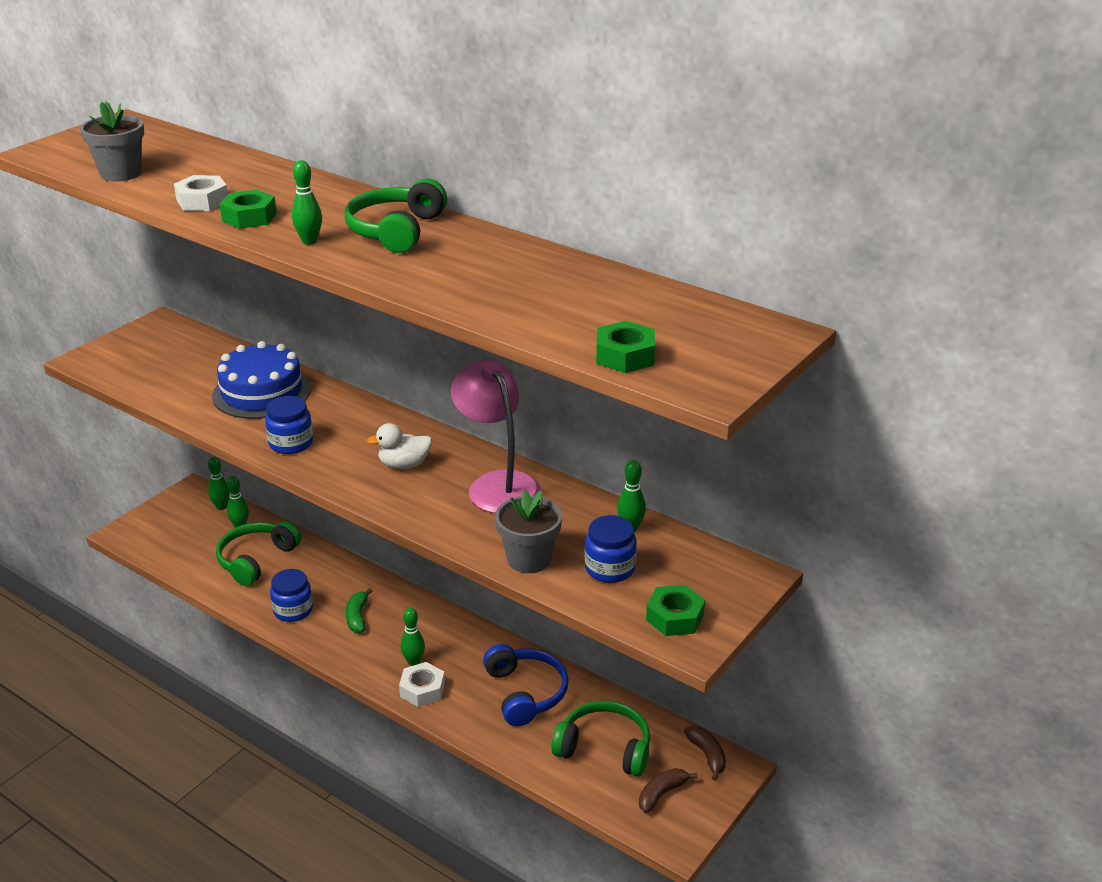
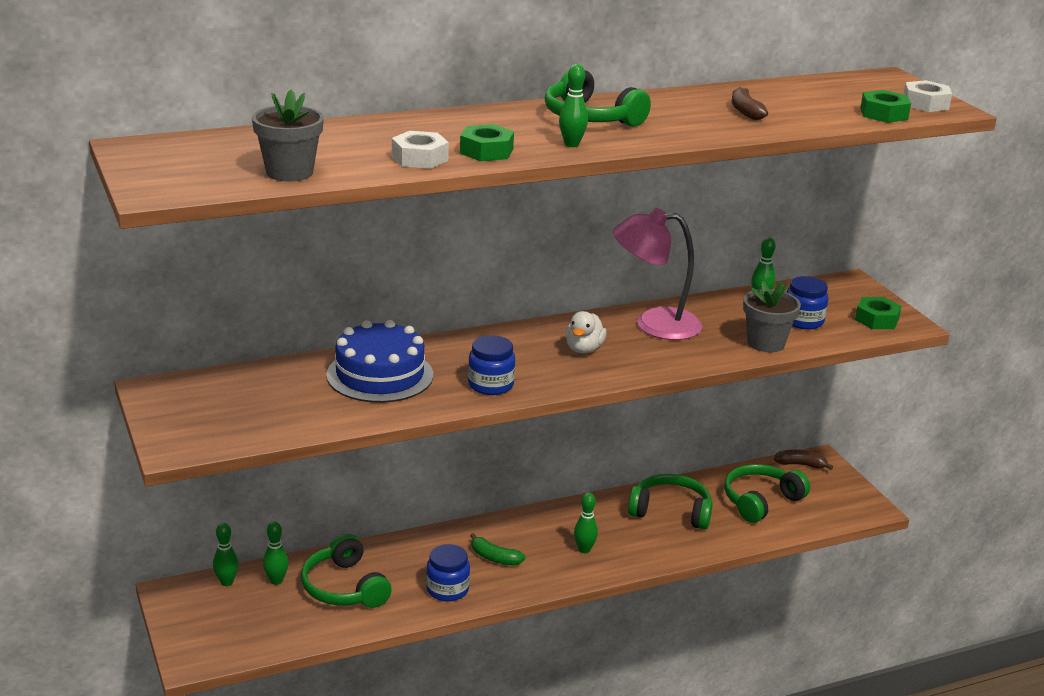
camera: 60 degrees left, 5 degrees down
(422, 690) = (623, 557): white nut -> white nut (925, 104)
(526, 693) = (671, 511): blue headphones -> green headphones
(662, 794) = (824, 496): brown banana -> brown banana (745, 111)

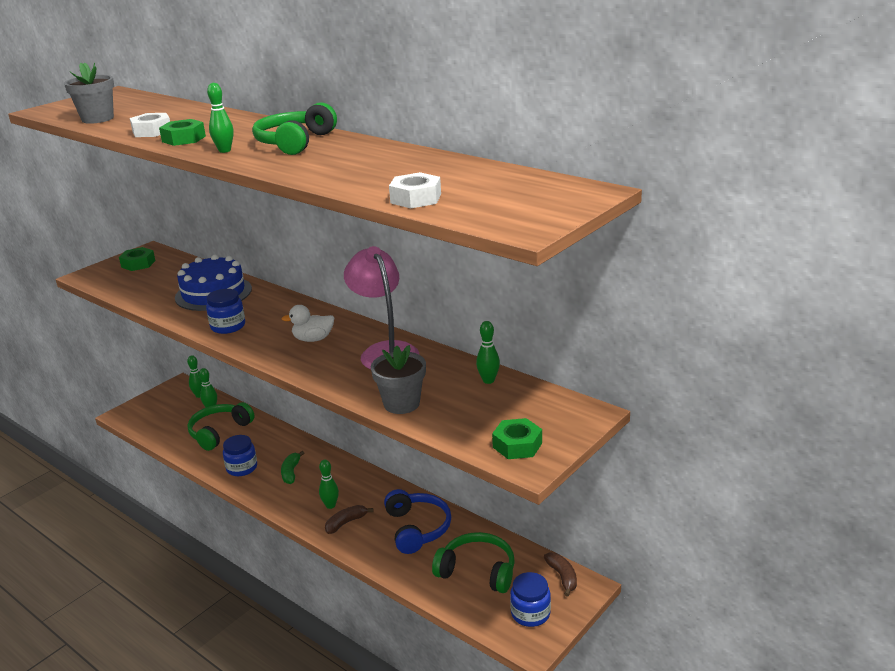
camera: 65 degrees right, 0 degrees up
(671, 511) = (417, 528): green headphones -> blue headphones
(745, 111) = (382, 171): brown banana -> brown banana (346, 523)
(803, 321) = (467, 410): blue jar -> blue jar (530, 613)
(883, 114) = (458, 210): green nut -> green nut (138, 264)
(925, 104) = (524, 218): white nut -> white nut (415, 198)

